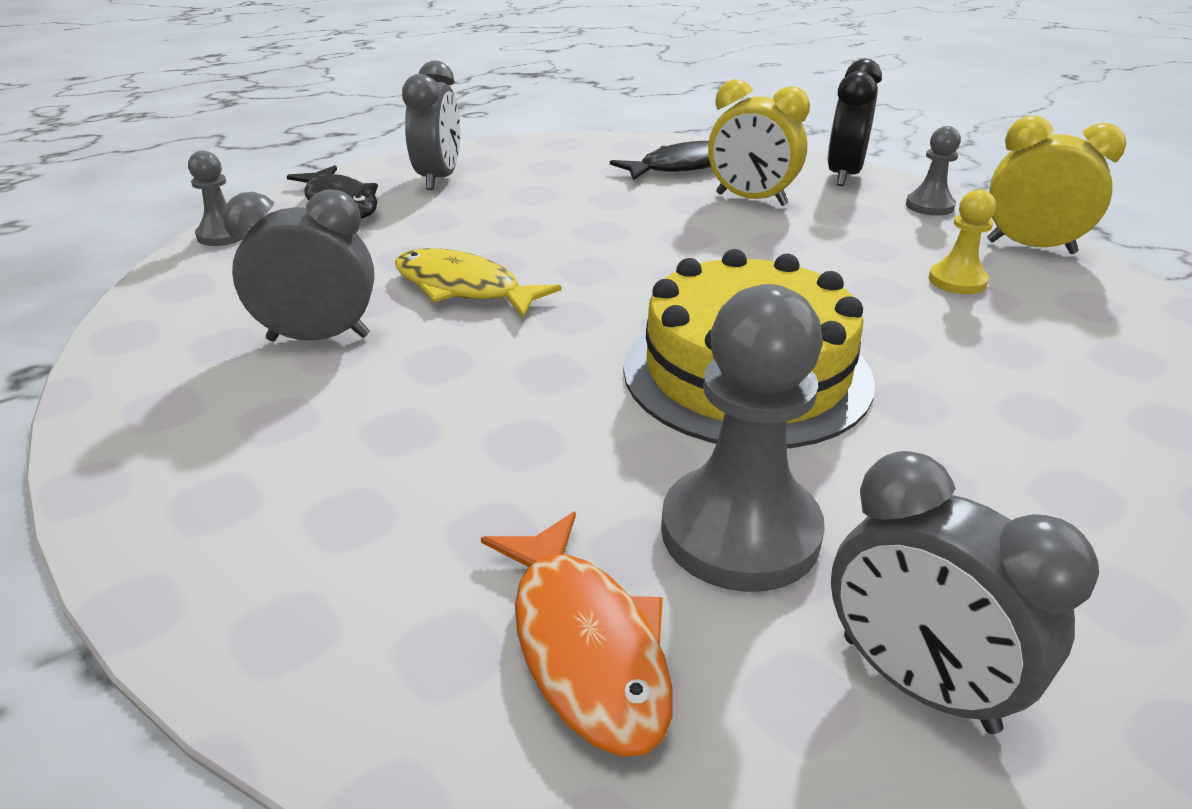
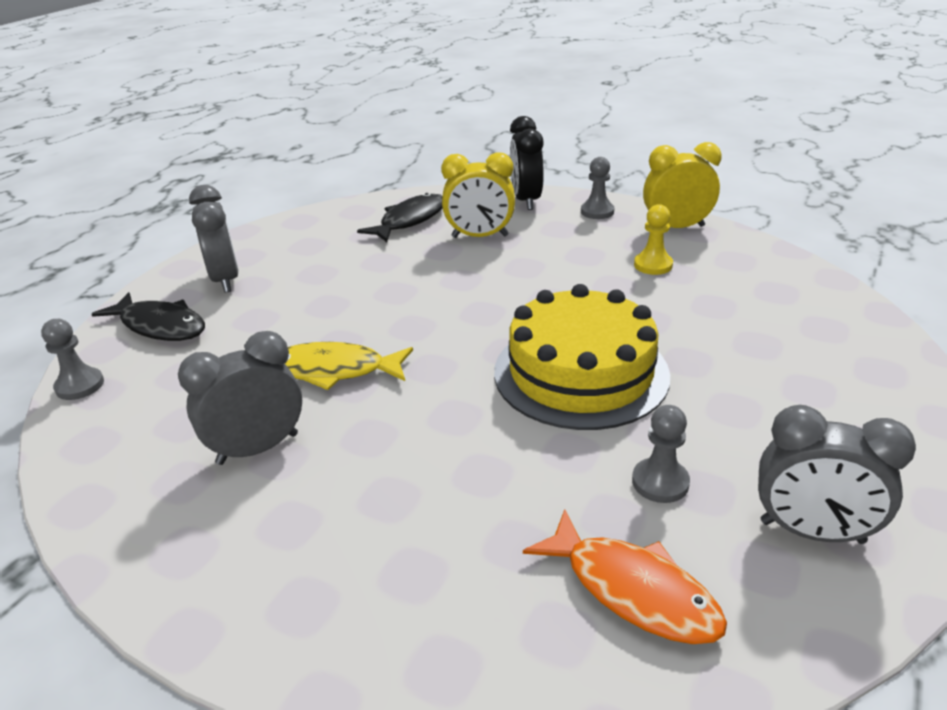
camera: 25 degrees left, 0 degrees up
(740, 532) = (660, 482): grey pawn -> grey pawn, size x0.53

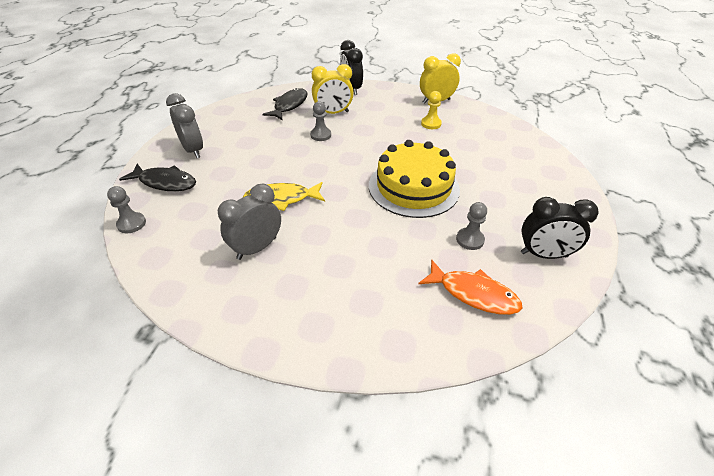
camera: 15 degrees left, 10 degrees up
(597, 212) = (392, 94): grey pawn -> grey pawn (320, 135)
(812, 532) = (543, 254): grey clock -> black clock

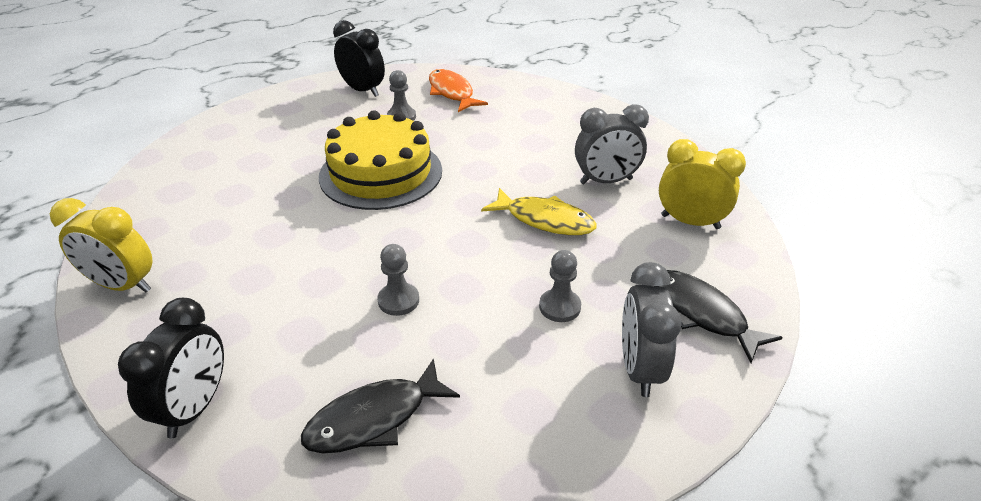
camera: 145 degrees left, 5 degrees down
(131, 224) = (754, 263): grey pawn -> grey pawn (560, 307)
(333, 113) = (319, 346): yellow clock -> yellow clock (690, 222)
(431, 124) = (216, 244): yellow pawn -> none

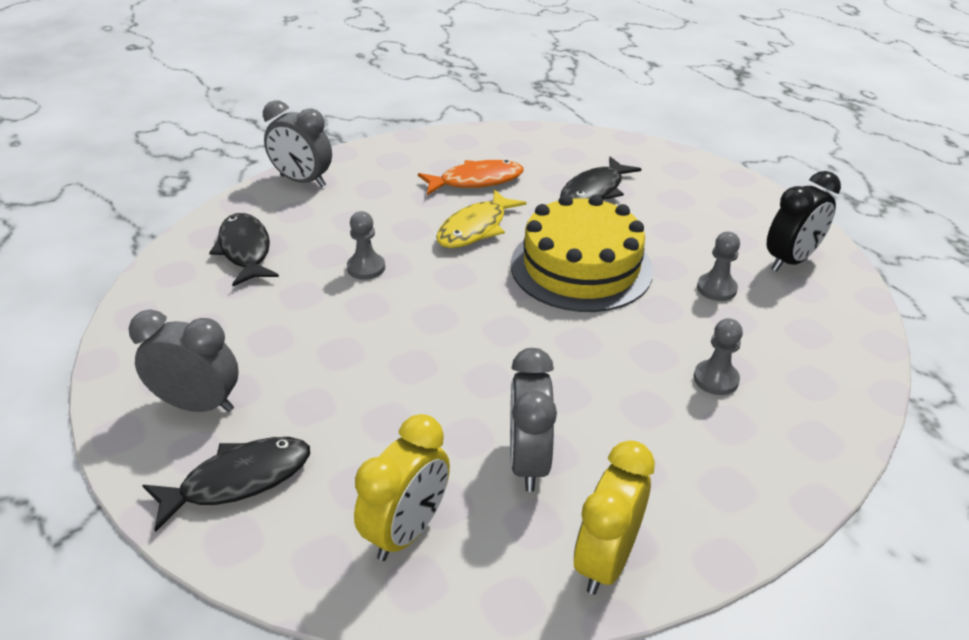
camera: 100 degrees right, 0 degrees up
(123, 285) = (443, 145): yellow clock -> yellow clock (606, 560)
(195, 407) = (303, 181): black clock -> grey clock
(254, 172) = (594, 191): none -> black fish
(452, 92) = (796, 340): orange fish -> orange fish (476, 181)
(545, 220) = (456, 382): yellow fish -> yellow fish (475, 228)
(560, 307) = (307, 367): grey pawn -> grey pawn (716, 379)

